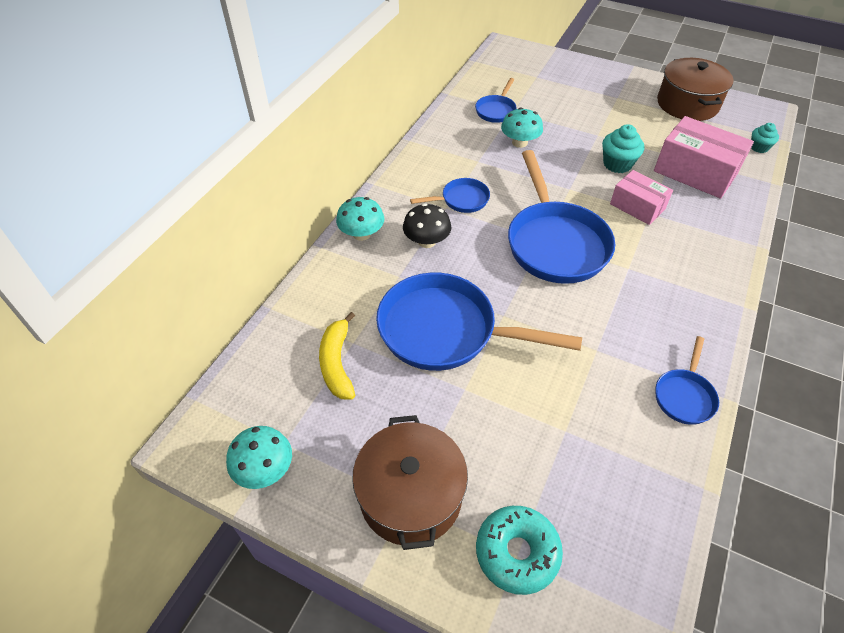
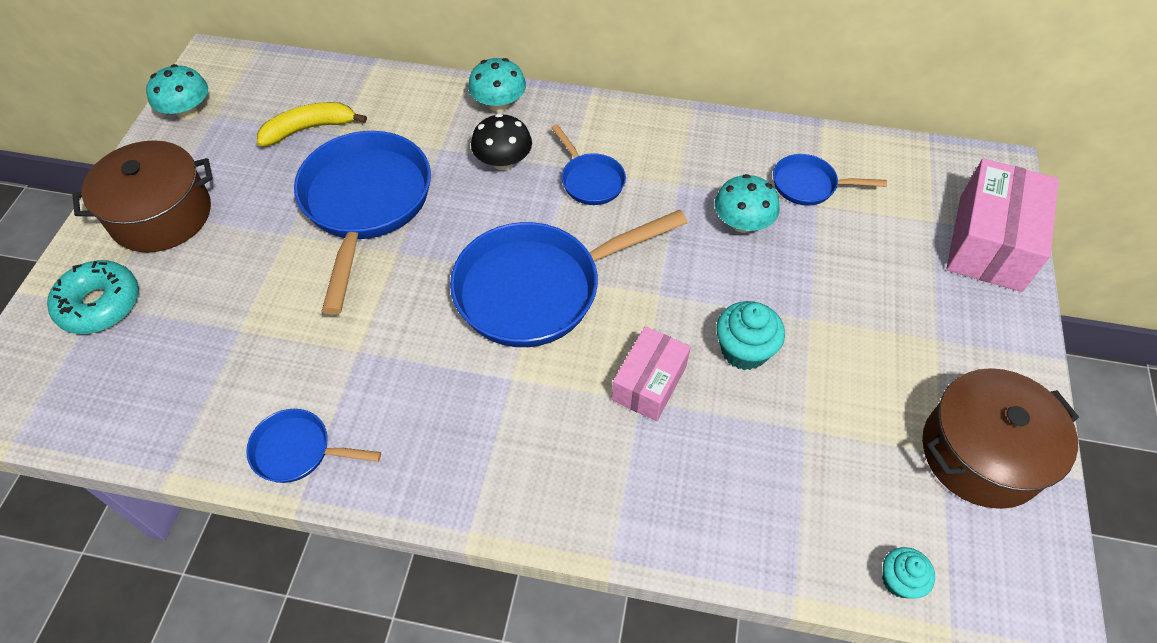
camera: 75 degrees right, 5 degrees up
(695, 172) = (772, 466): pink box -> pink box (990, 242)

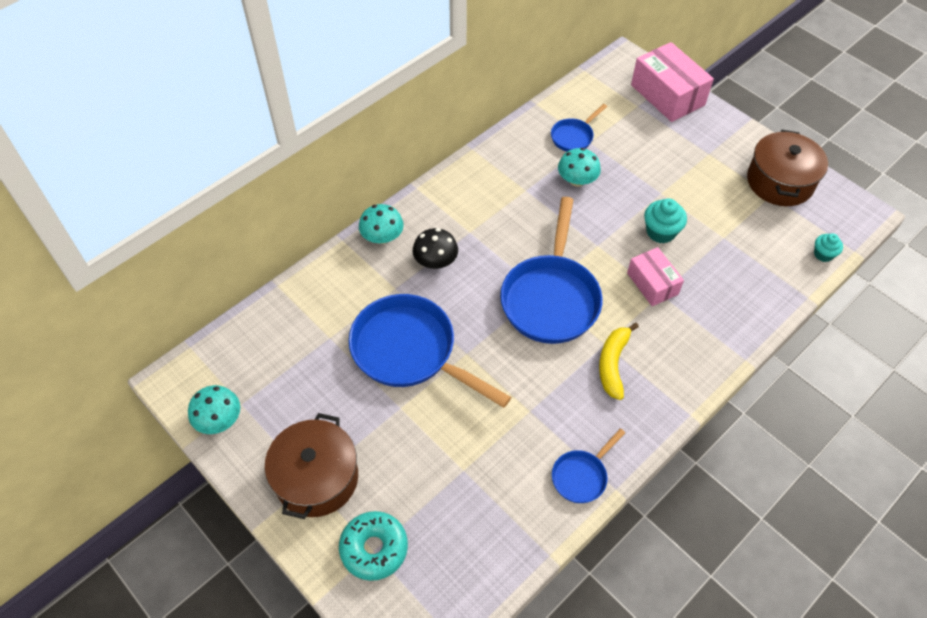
camera: 55 degrees left, 0 degrees up
(309, 129) = (309, 351): yellow banana -> yellow banana (613, 364)
(590, 180) = (488, 228): blue pan -> none

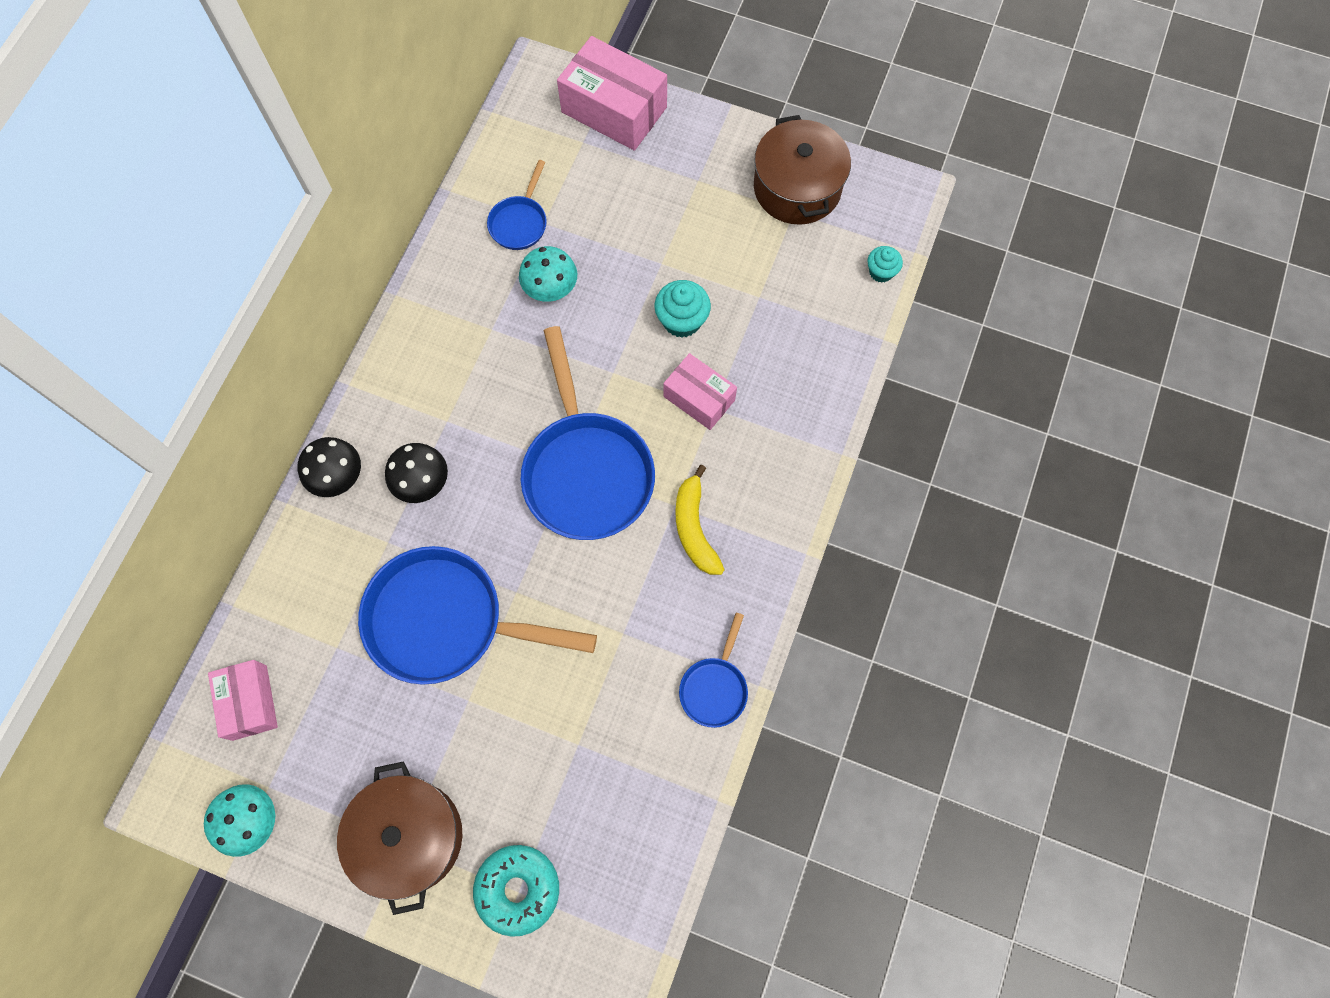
camera: 25 degrees left, 15 degrees up
(257, 347) = (250, 702): none -> pink box
(382, 237) = (337, 476): turquoise mushroom -> black mushroom

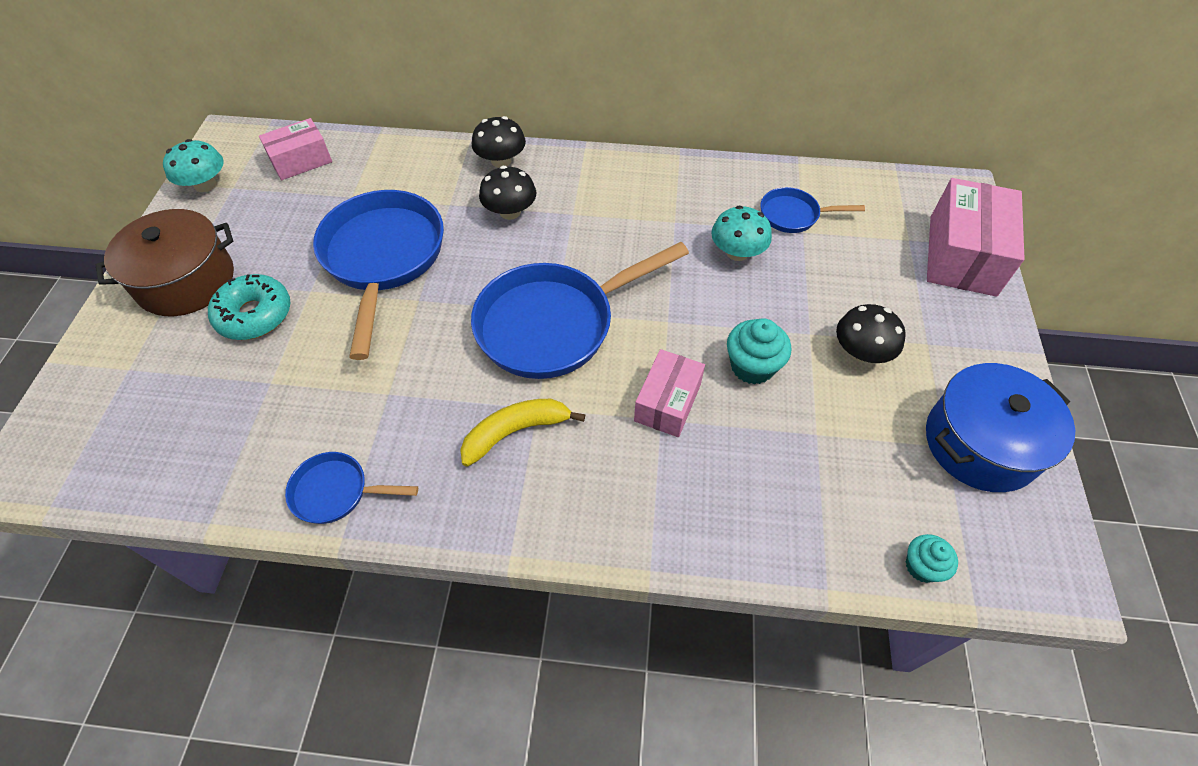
camera: 75 degrees right, 15 degrees down
(518, 889) = (130, 368): turquoise donut -> turquoise donut (254, 315)
(692, 232) = (861, 352): none -> black mushroom
(797, 188) = (980, 443): brown pot -> blue pot

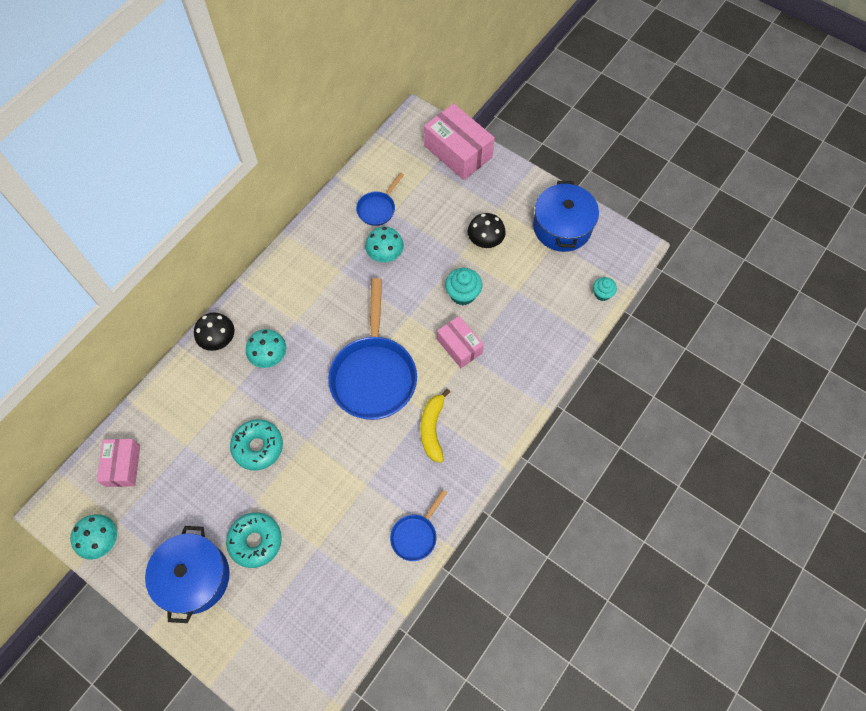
camera: 60 degrees left, 10 degrees up
(186, 281) = (194, 577): brown pot -> blue pot
(383, 258) = (258, 447): blue pan -> turquoise donut
(510, 212) = (269, 355): black mushroom -> turquoise mushroom

